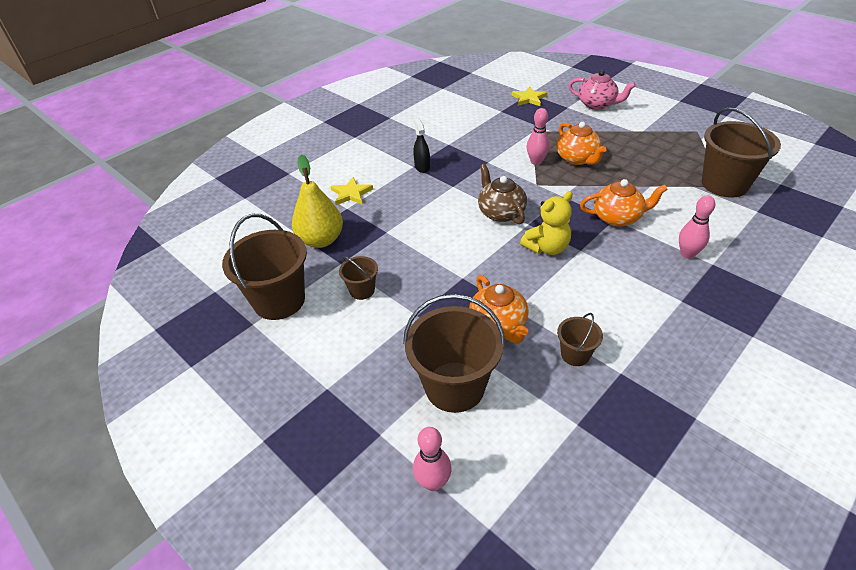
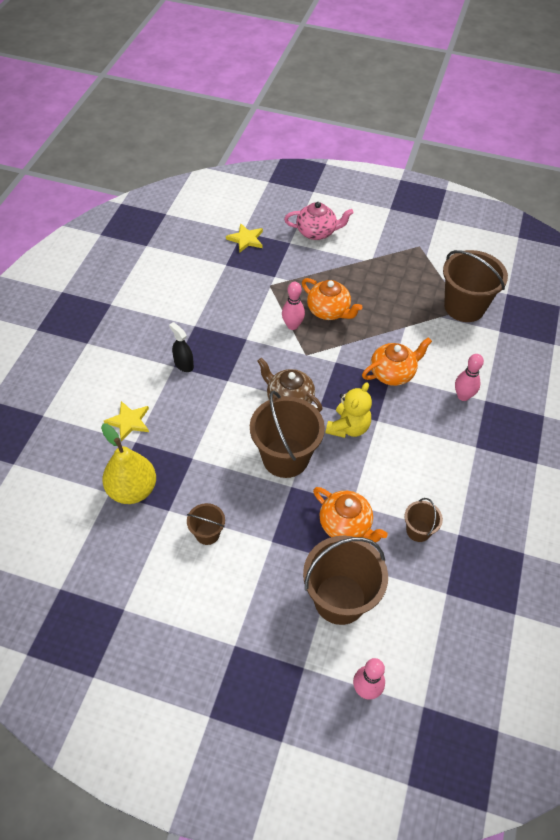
camera: 30 degrees left, 10 degrees up
(279, 300) = (134, 574): brown bucket -> brown bucket (285, 457)

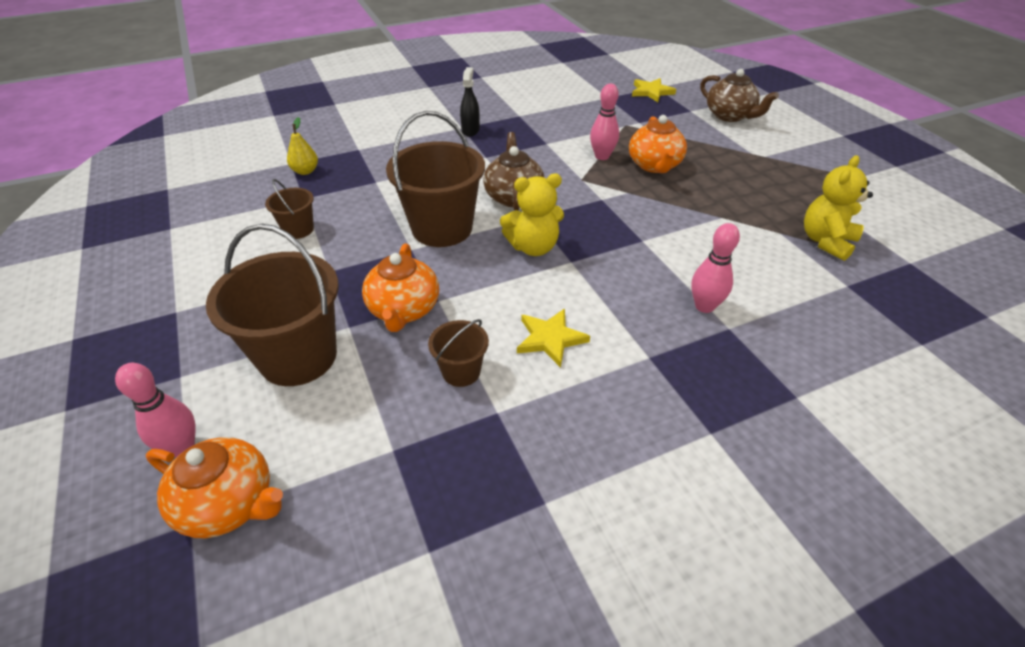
camera: 50 degrees right, 10 degrees down
(129, 422) = (375, 137): yellow star -> yellow star (550, 338)
(132, 490) = (305, 171): yellow pear -> yellow pear, size x0.52
(317, 232) = (730, 116): pink teapot -> brown teapot
(393, 373) = (648, 240): orange teapot -> orange teapot (229, 504)
(464, 307) = (826, 241): brown bucket -> yellow teddy bear

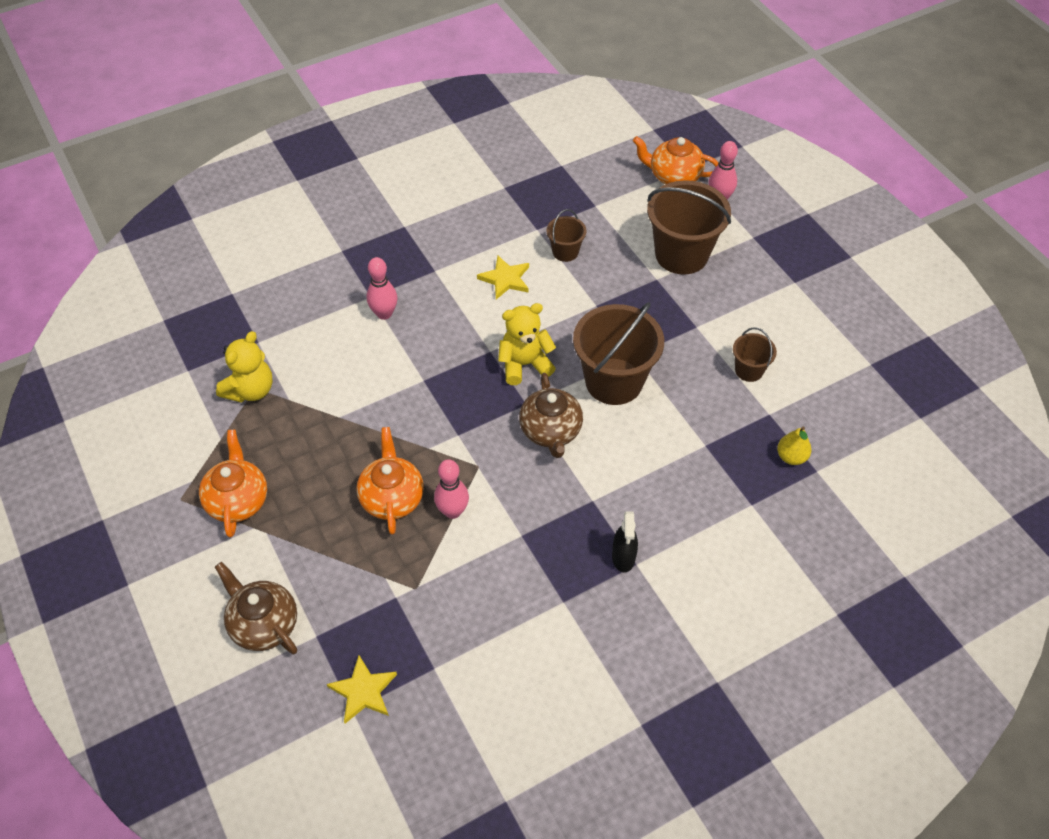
camera: 175 degrees right, 10 degrees up
(404, 310) = (620, 295): orange teapot -> orange teapot (238, 500)

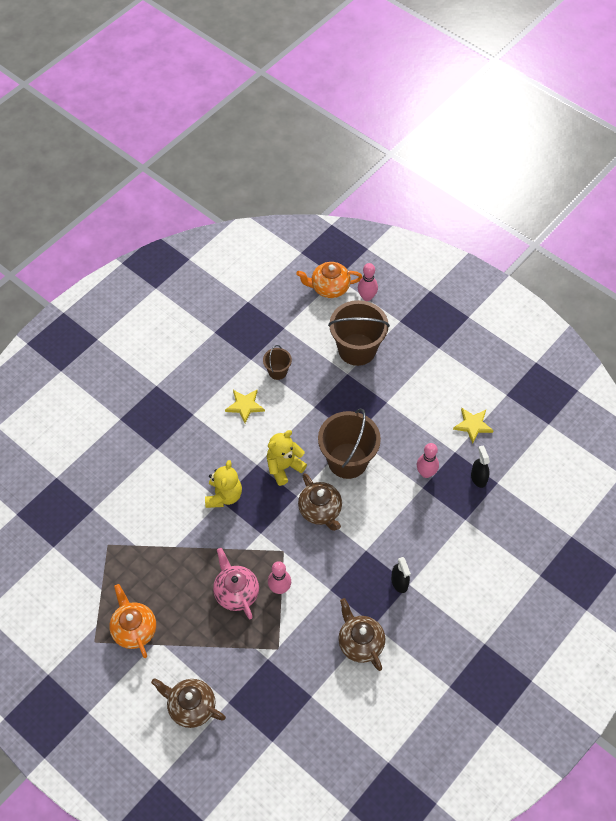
camera: 20 degrees left, 5 degrees up
(250, 390) = (105, 547): yellow teddy bear -> yellow teddy bear (224, 496)
(363, 691) = (274, 727): yellow star -> yellow star (473, 425)
(384, 314) = (172, 459): pink bowling pin -> pink bowling pin (426, 473)
(392, 497) = (236, 592): orange teapot -> pink teapot
(534, 619) = (360, 642): none -> brown teapot
(749, 370) = (431, 424): brown bucket -> none
(791, 457) = (478, 478): yellow pear -> black spray bottle

